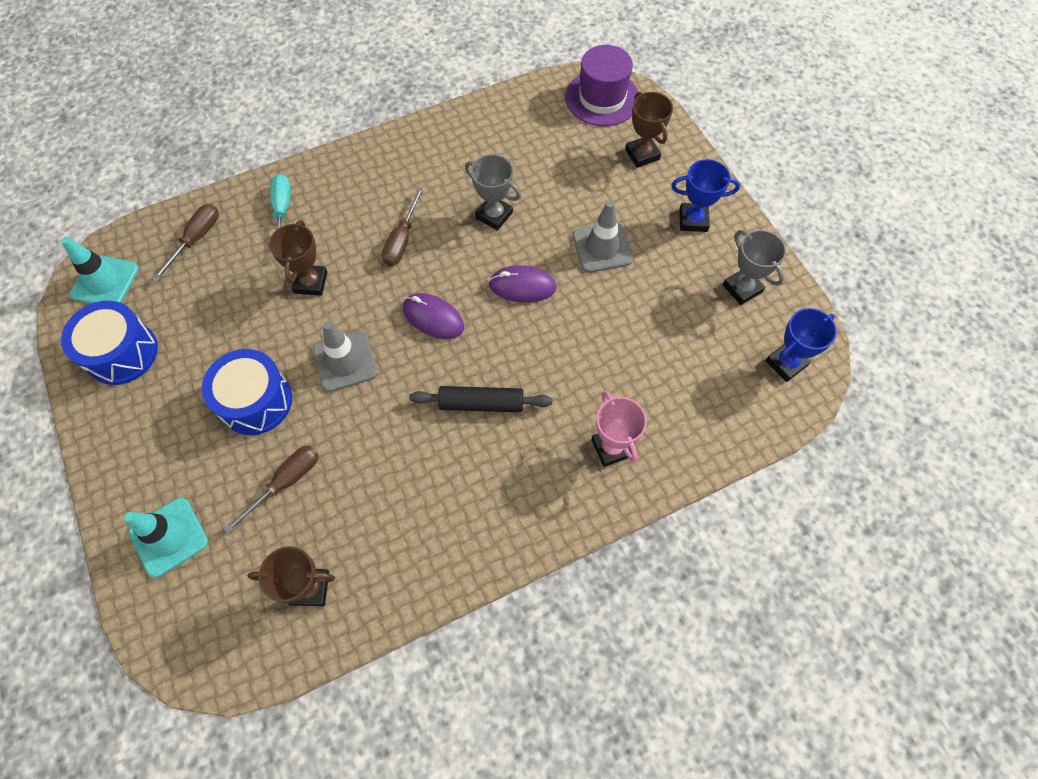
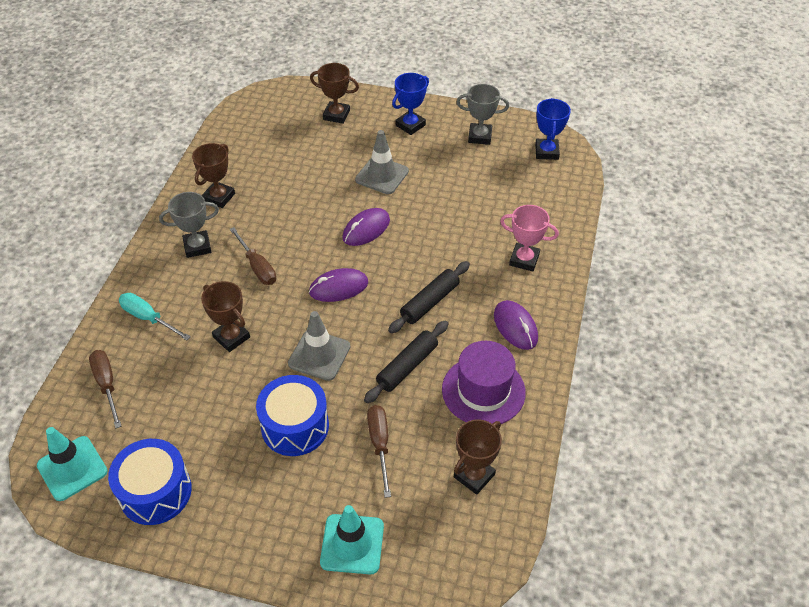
camera: 50 degrees left, 15 degrees down
(389, 440) = (407, 366): none -> black rolling pin
(454, 152) = (219, 197): none -> brown trophy
(494, 215) = (295, 209): grey trophy -> grey trophy (197, 246)
(516, 501) = (515, 327): none -> purple mouse
(602, 98) = (271, 104): purple hat -> purple hat (483, 391)

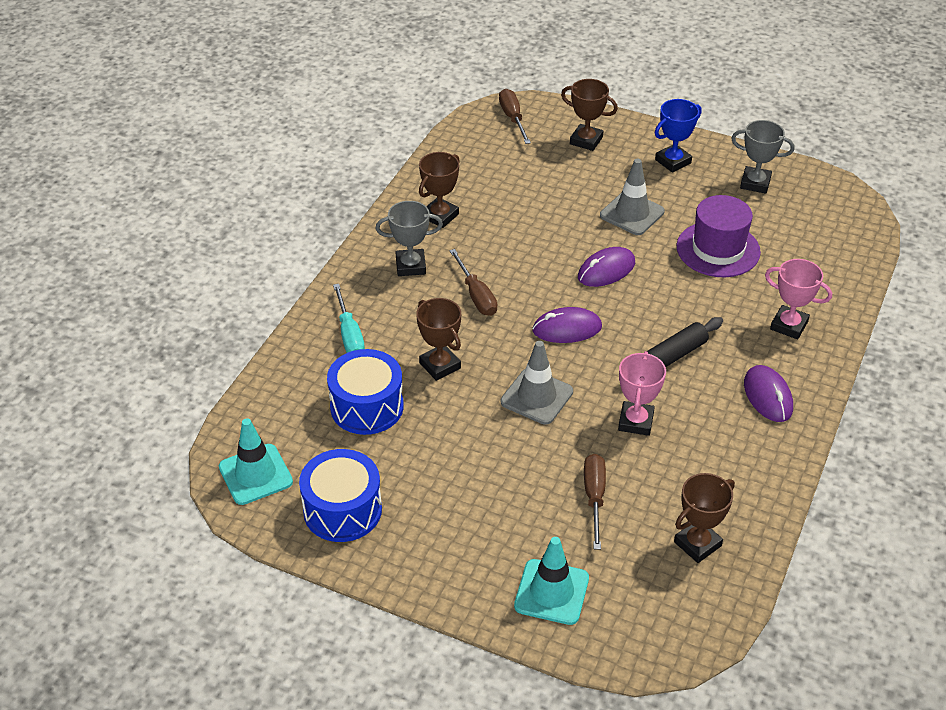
camera: 10 degrees right, 5 degrees down
(107, 385) = (299, 396): brown screwdriver -> brown screwdriver (513, 118)
(148, 318) = (349, 334): turquoise screwdriver -> turquoise screwdriver turned 150 degrees counterclockwise
(295, 426) = (501, 466): blue drum -> blue drum (367, 407)
(407, 366) = (636, 422): black rolling pin -> pink trophy
(483, 391) = (720, 458): purple hat -> purple hat (718, 249)
(546, 152) = (834, 209): blue trophy -> none

